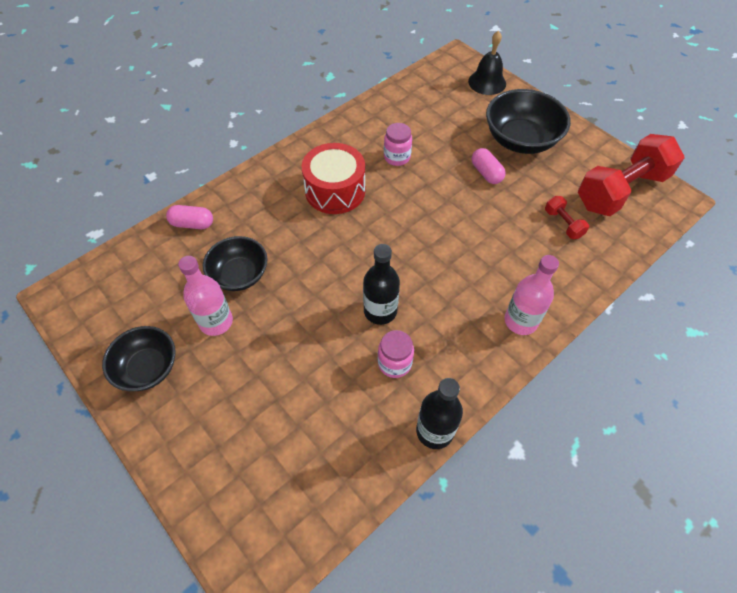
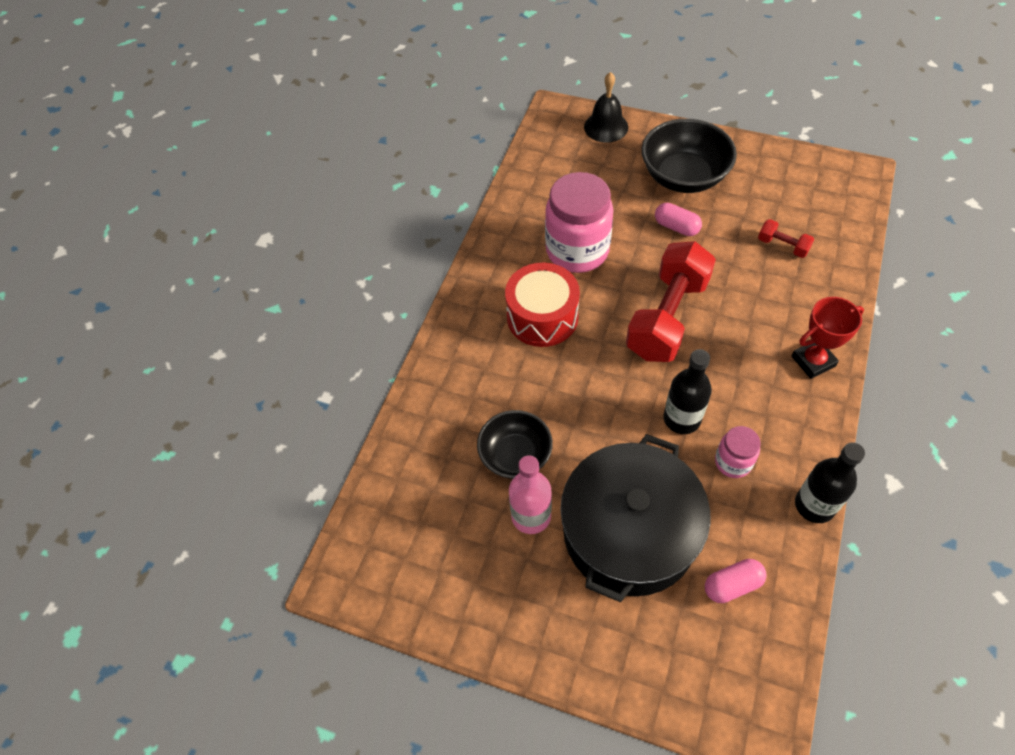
camera: 25 degrees left, 0 degrees up
(148, 368) = (500, 601): black bowl -> none
(192, 224) = (420, 427): pink capsule -> pink capsule (732, 585)
(275, 371) = (629, 532): none -> black pot
(397, 157) = (577, 251): pink jar -> pink jar, size x2.01
(520, 321) = (813, 361): pink bottle -> red trophy
(621, 190) = (809, 187): red dumbbell -> red dumbbell (667, 317)

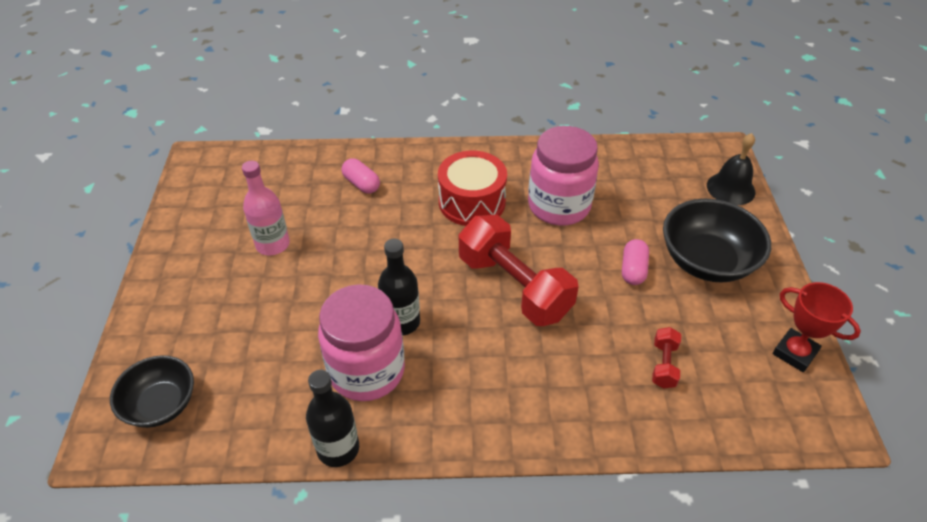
camera: 65 degrees right, 10 degrees down
(515, 455) = (326, 221): black bowl -> black bowl (161, 404)
(629, 532) = (273, 310): black pot -> none
(667, 317) = (514, 286): red dumbbell -> red dumbbell turned 45 degrees clockwise
(732, 585) = (237, 395): pink capsule -> pink capsule (361, 184)
(733, 462) = (367, 371): pink jar -> pink jar, size x2.01
(813, 361) = (517, 419): red trophy -> red trophy (794, 353)

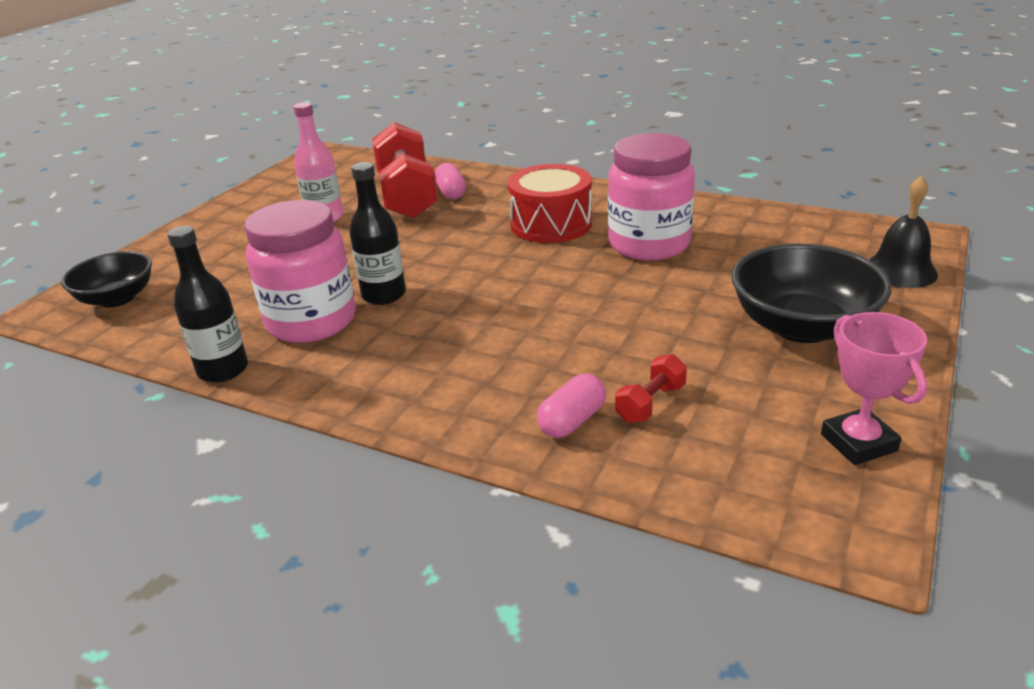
camera: 30 degrees right, 15 degrees down
(514, 286) = (531, 295): red dumbbell -> red dumbbell (407, 196)
(633, 270) = (691, 313): pink capsule -> pink capsule (572, 421)
(794, 353) = (858, 442): red trophy -> pink trophy

